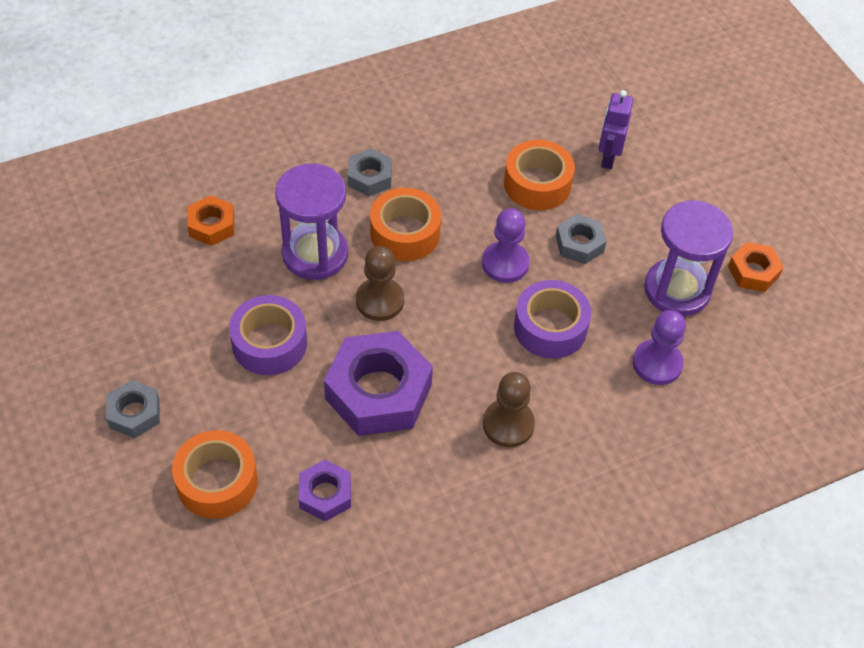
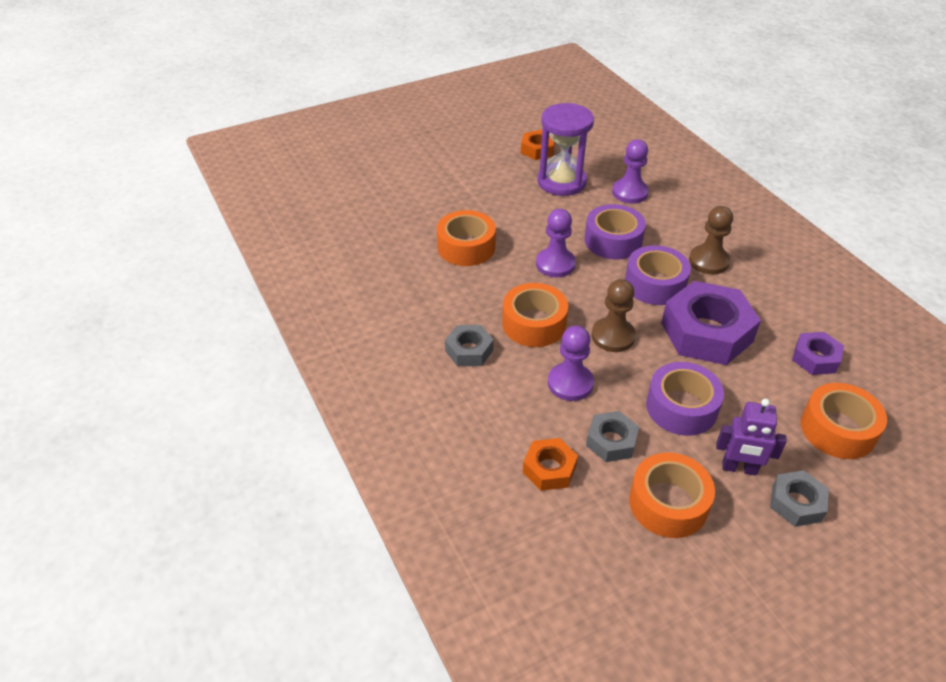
camera: 90 degrees left, 10 degrees down
(156, 308) = (668, 503): none -> orange tape
(315, 254) = (570, 383): purple hourglass -> purple pawn
(465, 357) = (655, 284): none -> purple tape
(579, 244) = (527, 225): grey nut -> grey nut (611, 441)
(608, 157) = (433, 210): purple robot -> purple robot (739, 468)

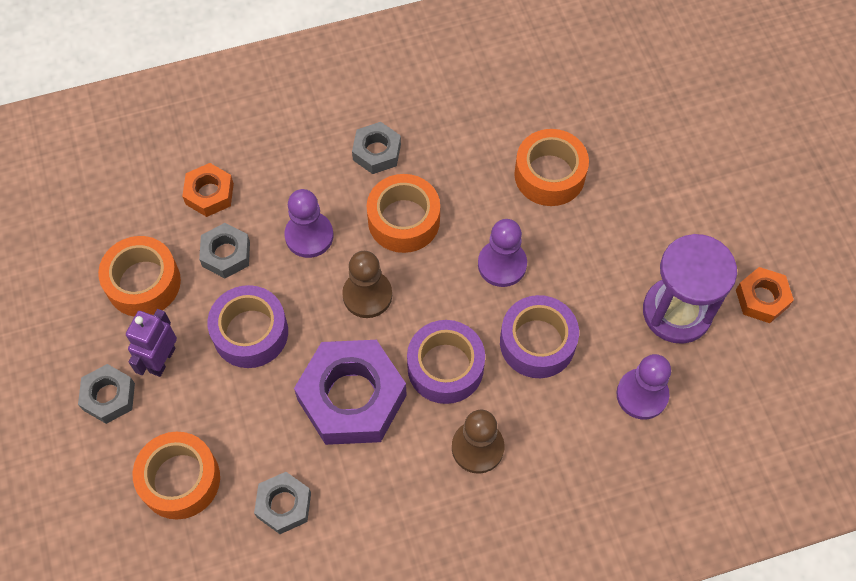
camera: 100 degrees right, 20 degrees up
(815, 358) = (284, 505): purple nut -> grey nut

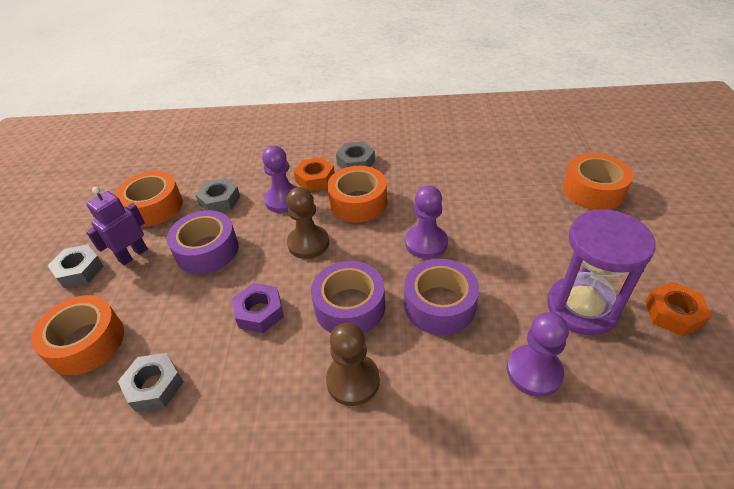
camera: 20 degrees right, 20 degrees down
(209, 194) = (230, 167): orange nut -> orange nut (315, 179)
(352, 397) = (260, 312): purple nut -> purple nut, size x0.52
(549, 175) = (483, 193): orange tape -> orange tape (593, 190)

